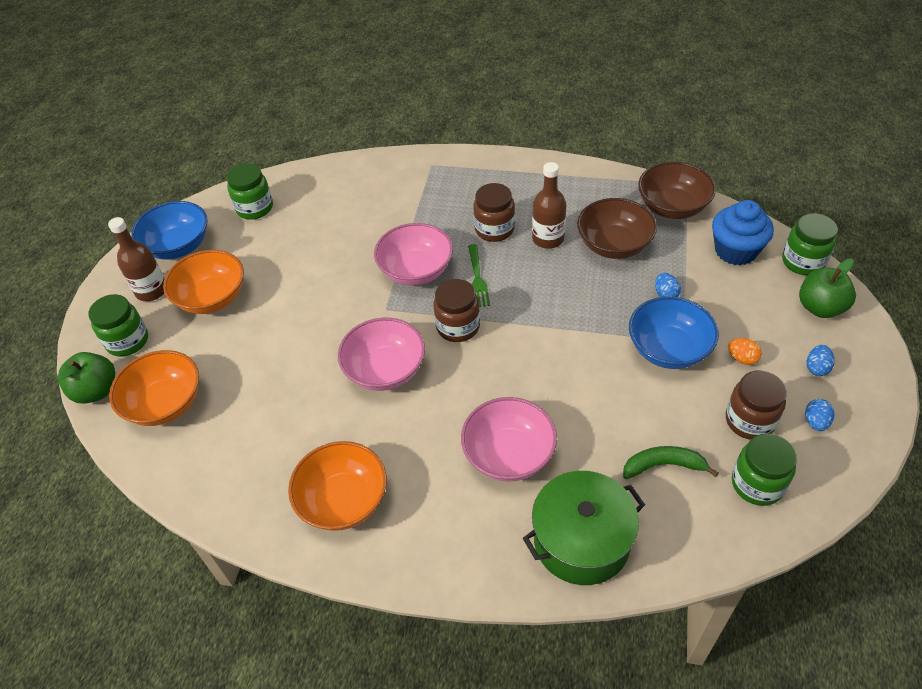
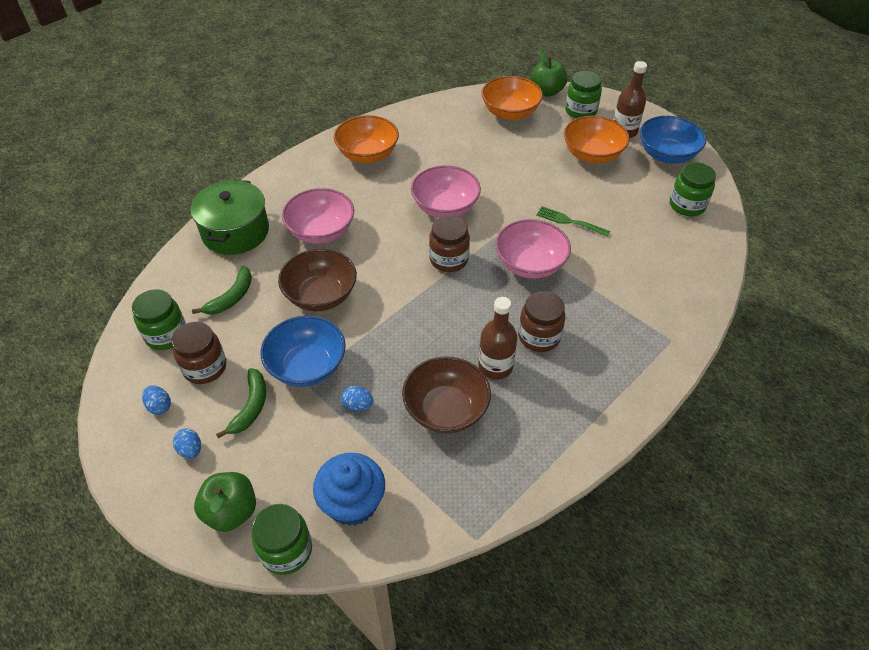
camera: 120 degrees right, 0 degrees up
(477, 279) = (488, 295): green fork -> green fork (569, 221)
(672, 207) = (454, 497): brown bowl -> brown bowl (321, 295)
(742, 358) = (251, 406): orange egg -> green banana

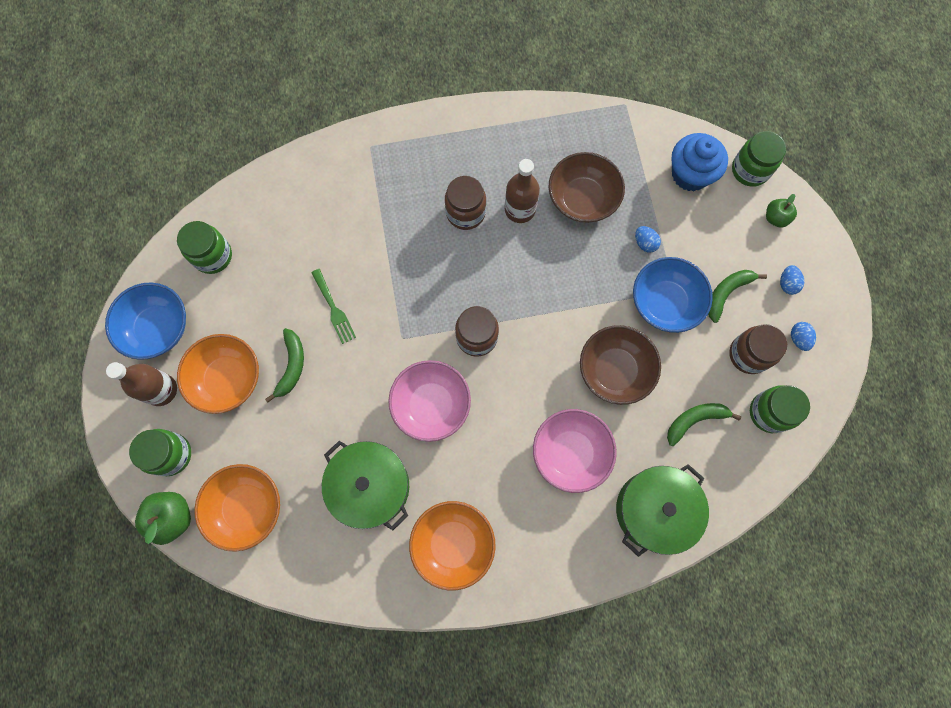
camera: 145 degrees left, 25 degrees up
(231, 511) = (775, 218): green apple -> green apple, size x0.63
(445, 153) = (371, 486): none -> green pot
(530, 264) = (411, 285): pink bowl -> none
(561, 180) = (291, 366): none -> green banana

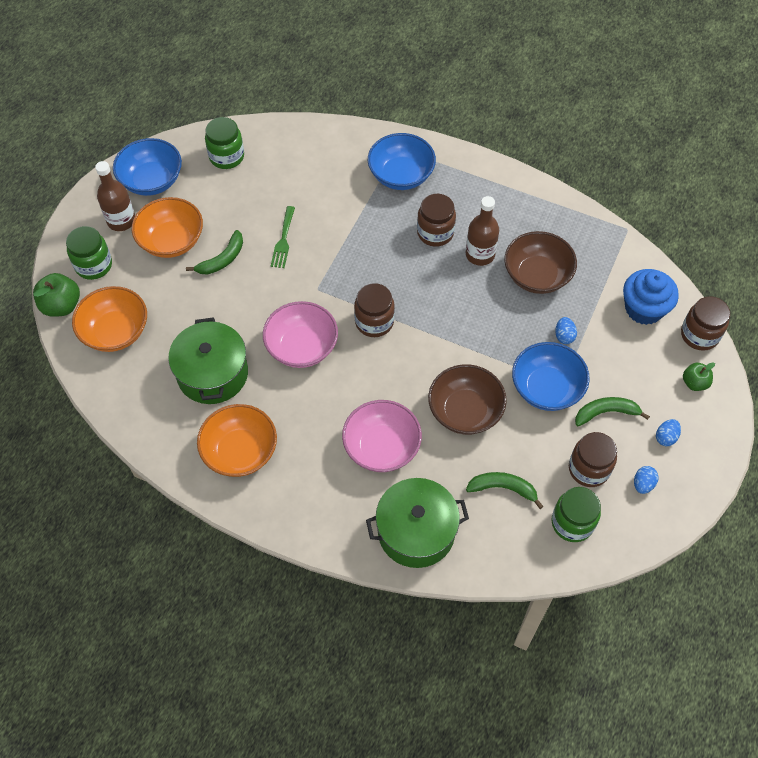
camera: 35 degrees right, 15 degrees down
(392, 173) = (401, 175): none -> blue bowl
(750, 170) = (699, 335): green jar -> brown jar

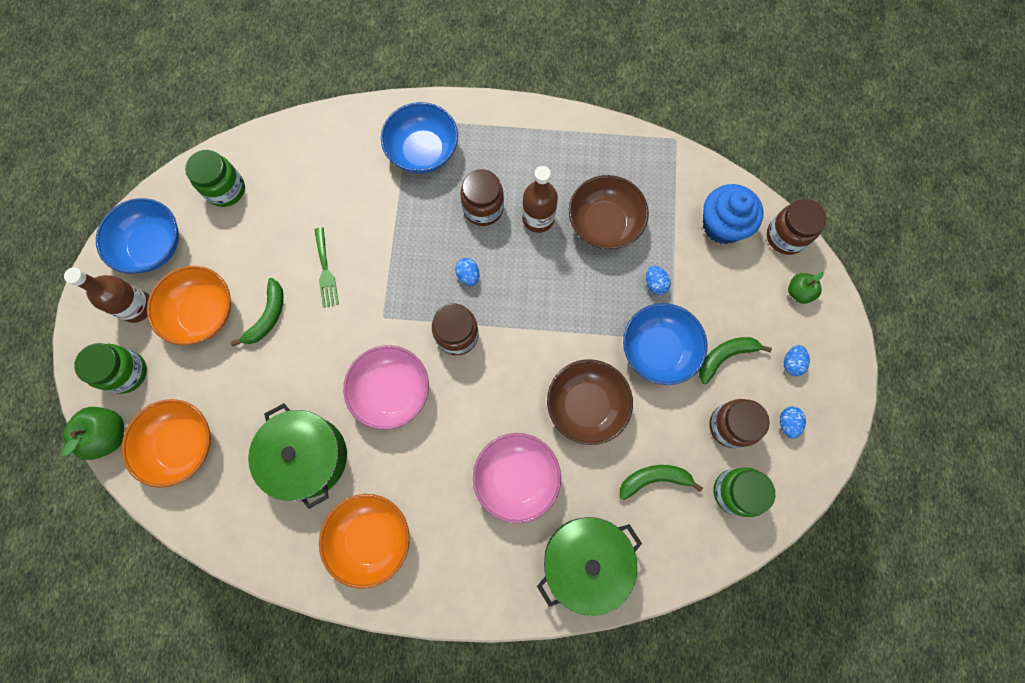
camera: 20 degrees left, 15 degrees up
(402, 280) = (468, 275): none -> blue egg

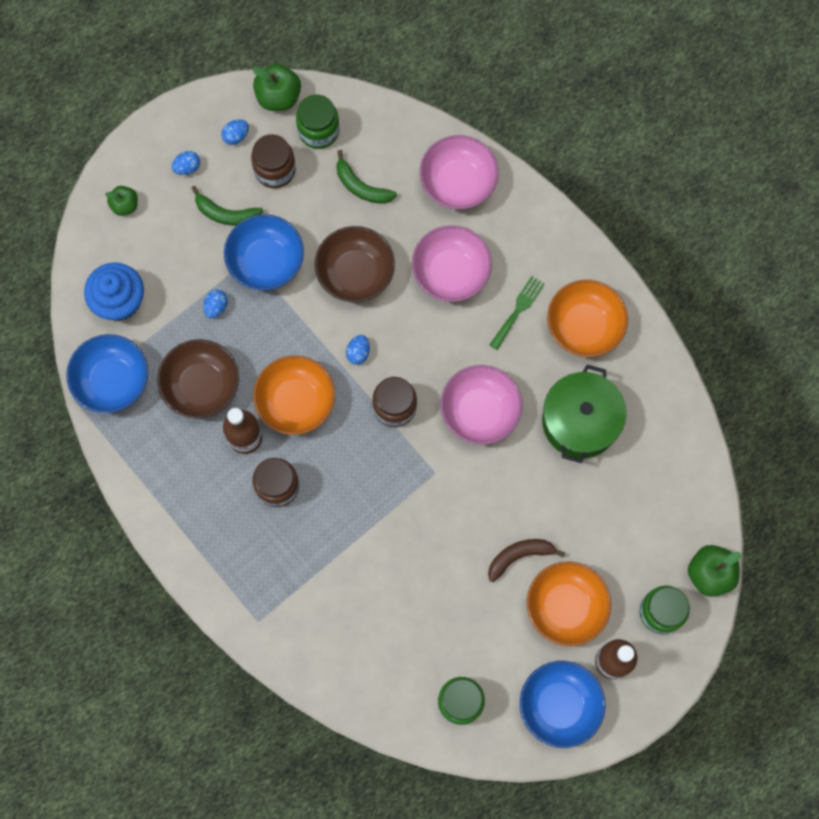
camera: 135 degrees left, 0 degrees up
(182, 445) = (662, 515): orange bowl -> orange bowl (296, 402)
(268, 316) = (519, 556): green banana -> brown banana
(325, 271) = (444, 551): green fork -> green fork (518, 310)
(423, 151) = (275, 581): blue bowl -> blue bowl (112, 381)
(468, 275) = (342, 444): blue egg -> blue egg (358, 353)
(585, 560) = (458, 183): green pot -> pink bowl
(785, 236) = (86, 249): brown jar -> none
(794, 489) = (278, 97): none -> green apple

